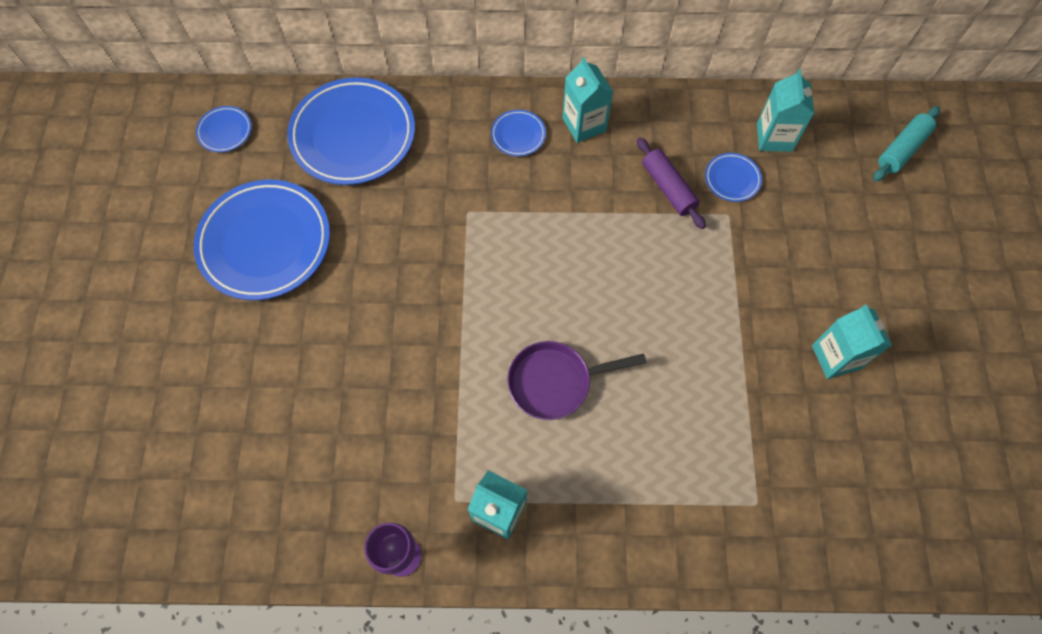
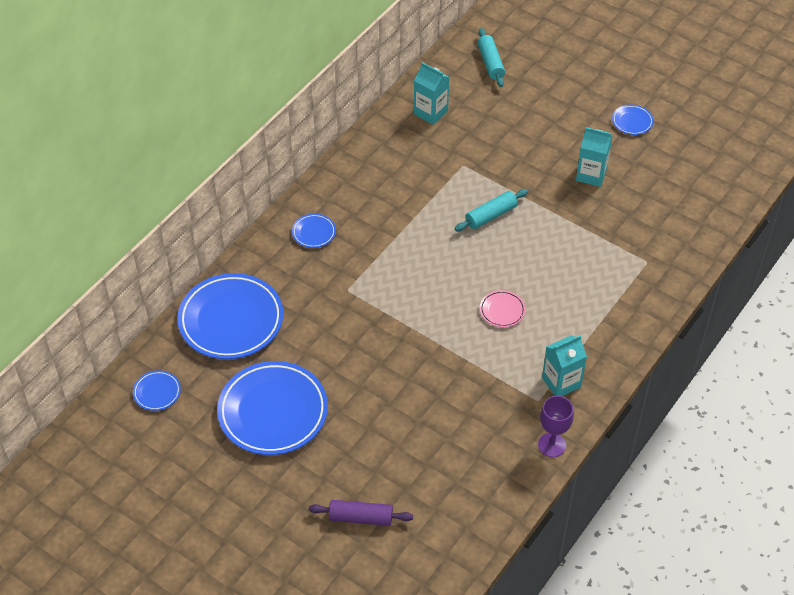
camera: 55 degrees left, 15 degrees down
(555, 382) = (502, 310): purple pan -> pink plate
(584, 124) = (337, 195): turquoise carton -> none
(668, 188) = (420, 182): purple rolling pin -> purple rolling pin (361, 517)
(681, 286) = (491, 215): none -> turquoise rolling pin
(732, 179) = (441, 149): blue plate -> blue plate (632, 122)

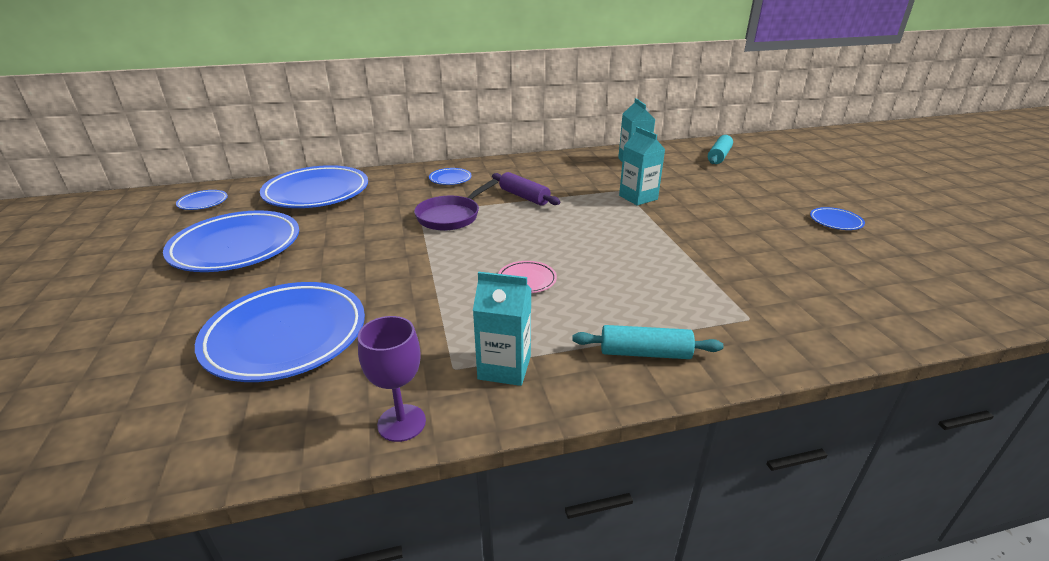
camera: 40 degrees right, 20 degrees down
(361, 517) = (128, 356): purple rolling pin -> purple rolling pin (524, 197)
(377, 280) = (451, 216): none -> purple pan
(424, 445) = (286, 336): none -> blue plate
(491, 215) = (608, 222): turquoise rolling pin -> turquoise rolling pin (645, 353)
(591, 174) = (748, 235): turquoise carton -> turquoise carton (638, 197)

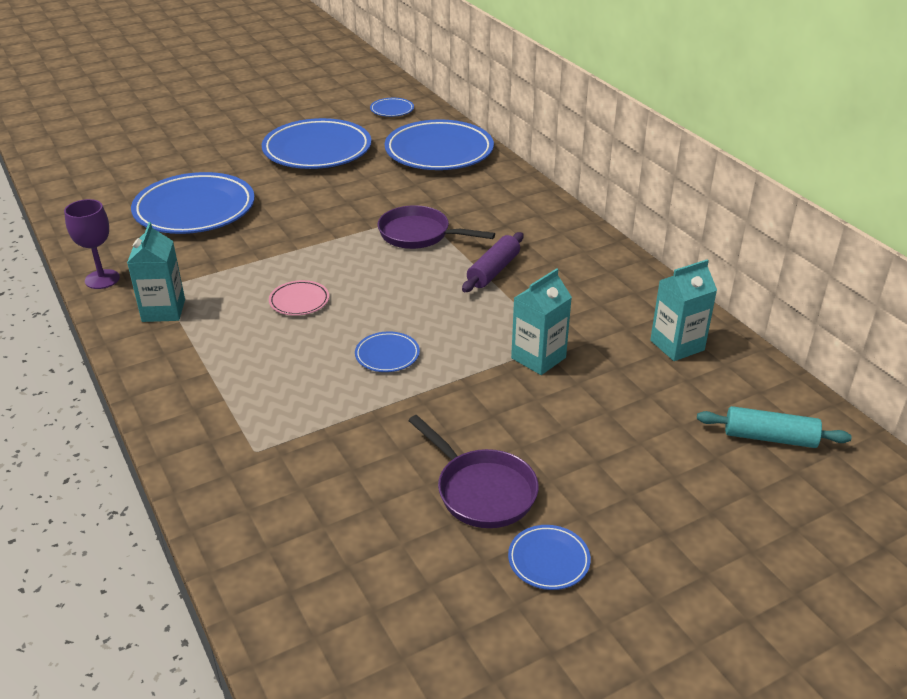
camera: 75 degrees right, 5 degrees up
(450, 179) = (517, 214): blue plate -> blue plate (387, 355)
(645, 353) = (188, 382): turquoise rolling pin -> none
(779, 232) = (482, 491): none -> purple pan

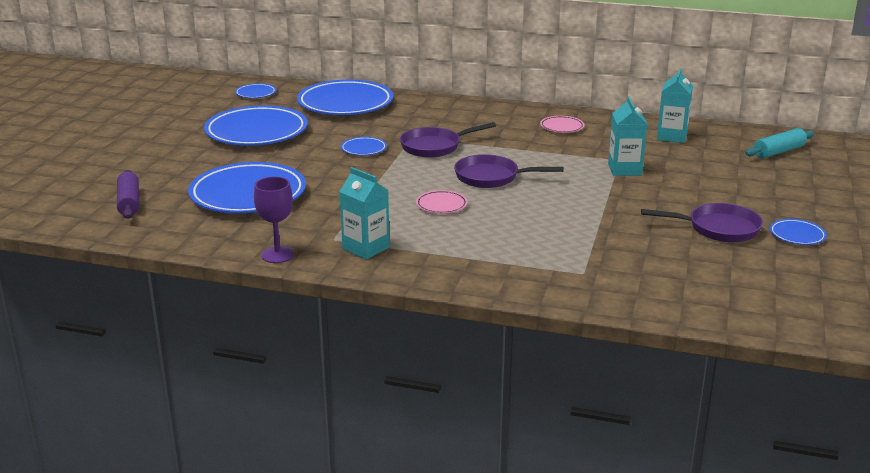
camera: 45 degrees left, 10 degrees down
(387, 355) = (550, 204): blue plate -> blue plate (363, 149)
(398, 295) = (491, 177): none -> purple pan
(493, 271) = (516, 145): purple rolling pin -> purple rolling pin (129, 202)
(580, 272) = (562, 127): none -> pink plate

